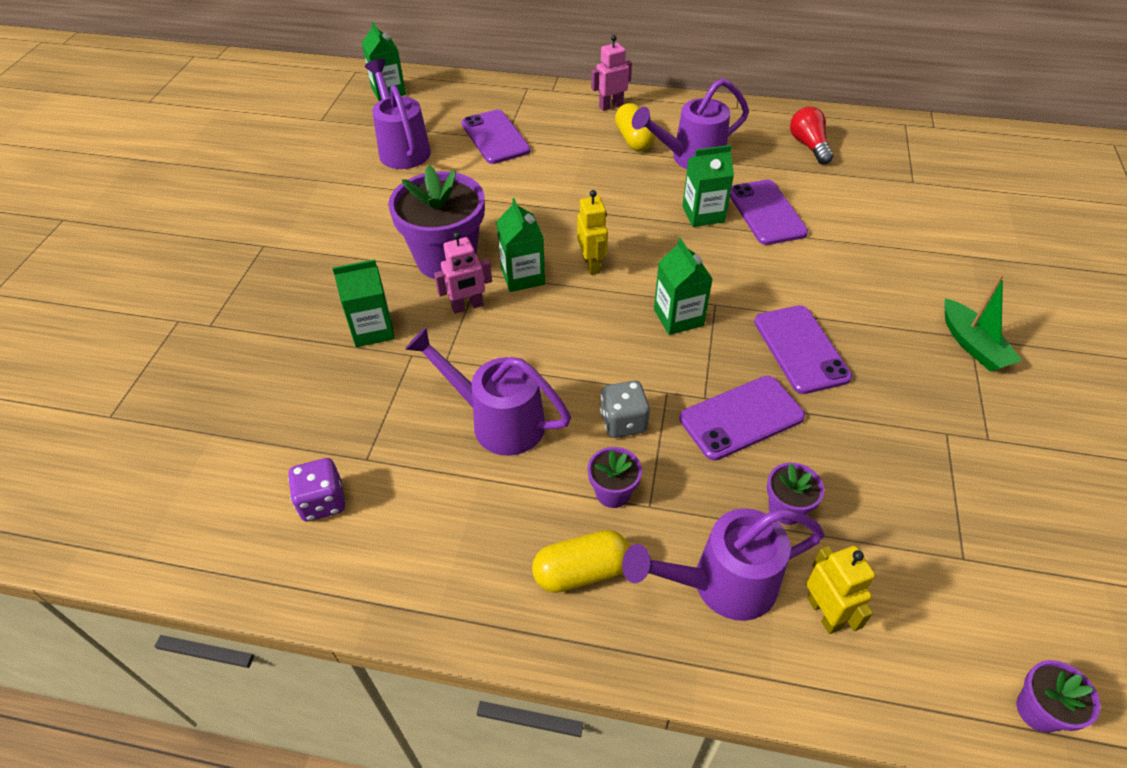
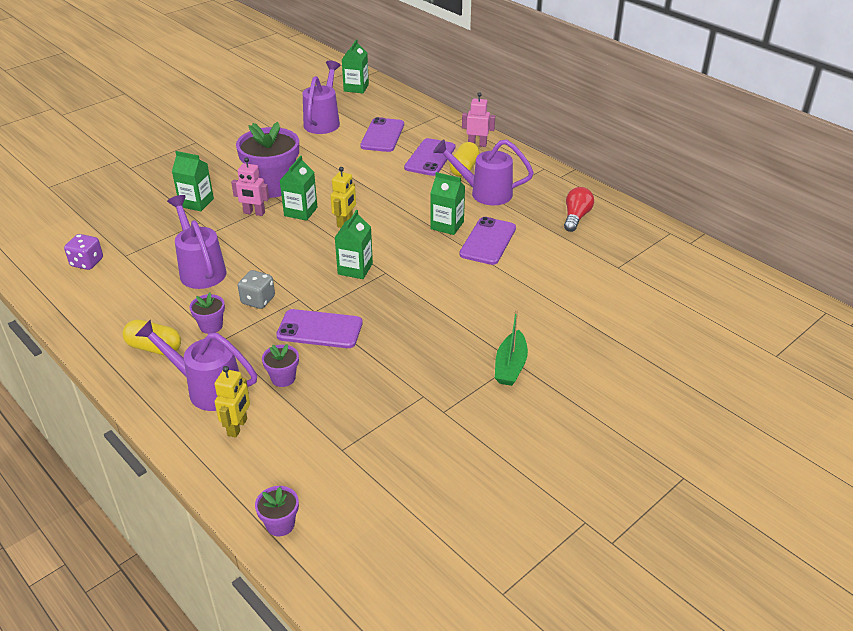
camera: 35 degrees right, 10 degrees down
(800, 349) = (401, 316): purple phone -> purple phone (430, 157)

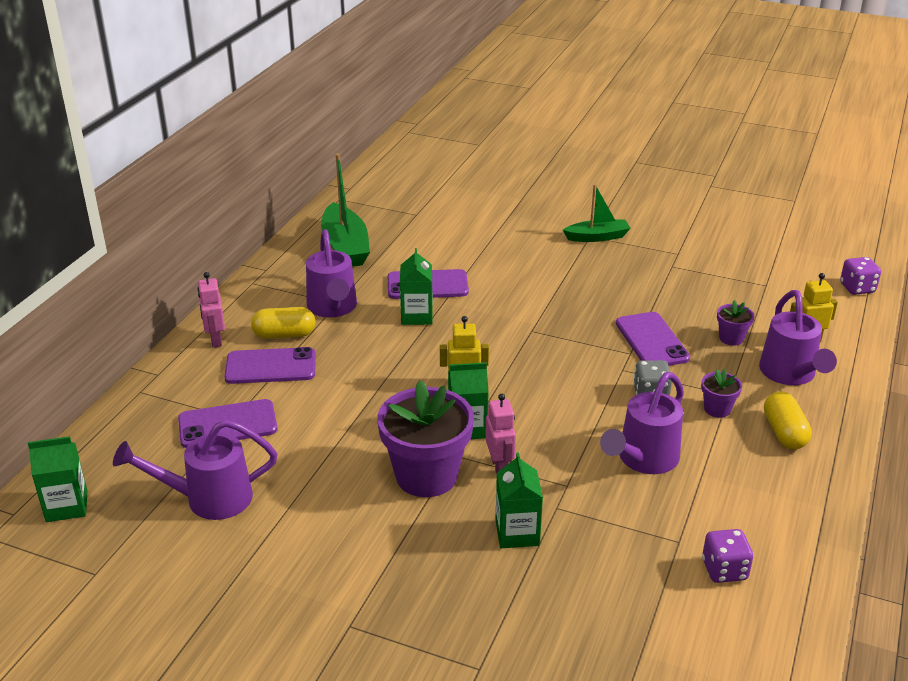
camera: 115 degrees left, 5 degrees down
(280, 524) = (857, 288): purple flower pot -> purple dice
(355, 269) = (543, 350): green carton -> none
(576, 217) = (345, 247): red light bulb -> green boat

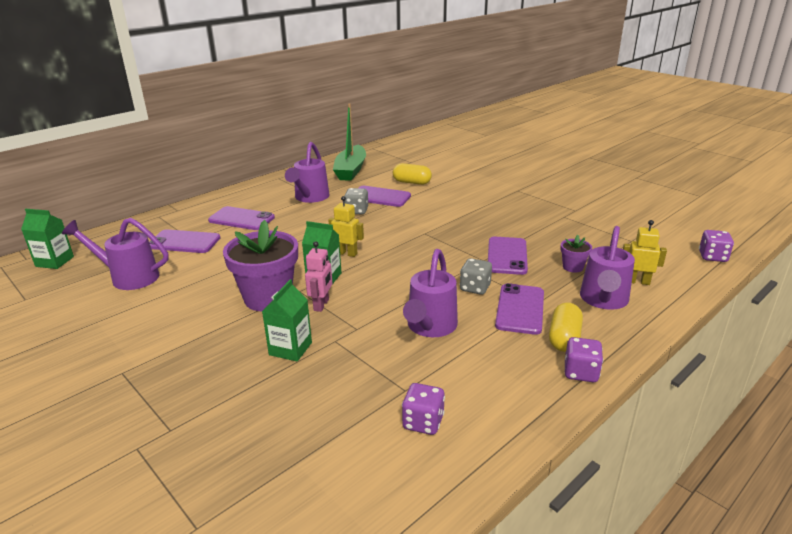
camera: 25 degrees right, 5 degrees down
(215, 340) = (227, 200): pink robot -> none
(284, 335) = (267, 205): yellow capsule -> yellow capsule (412, 182)
(417, 316) = (356, 211): green carton -> grey dice
(597, 237) = (522, 191): green boat -> none
(643, 459) = (430, 327): purple watering can -> purple watering can turned 45 degrees counterclockwise
(717, 409) = (520, 309): purple flower pot -> purple phone
(825, 468) = (580, 373): none -> purple dice

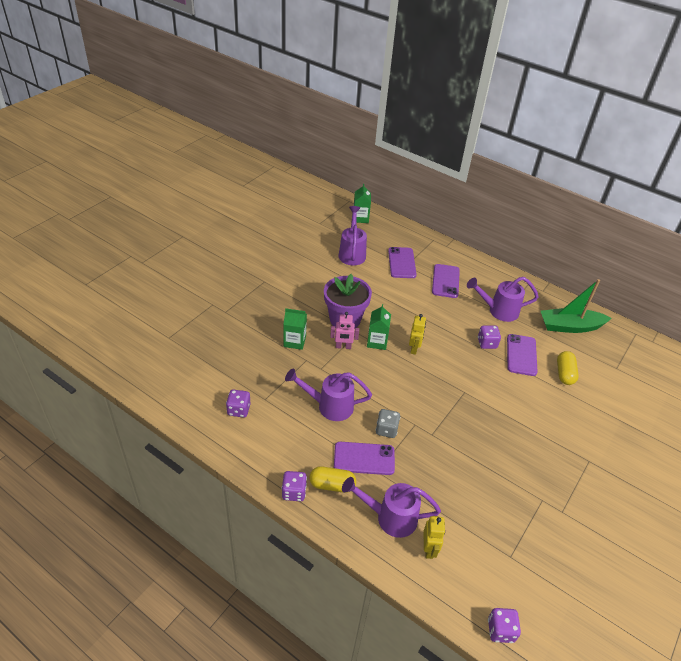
camera: 75 degrees right, 15 degrees up
(356, 211) = (487, 343): grey dice -> purple dice
(507, 256) = (443, 451): purple phone -> none
(572, 267) = (439, 499): purple flower pot -> none

